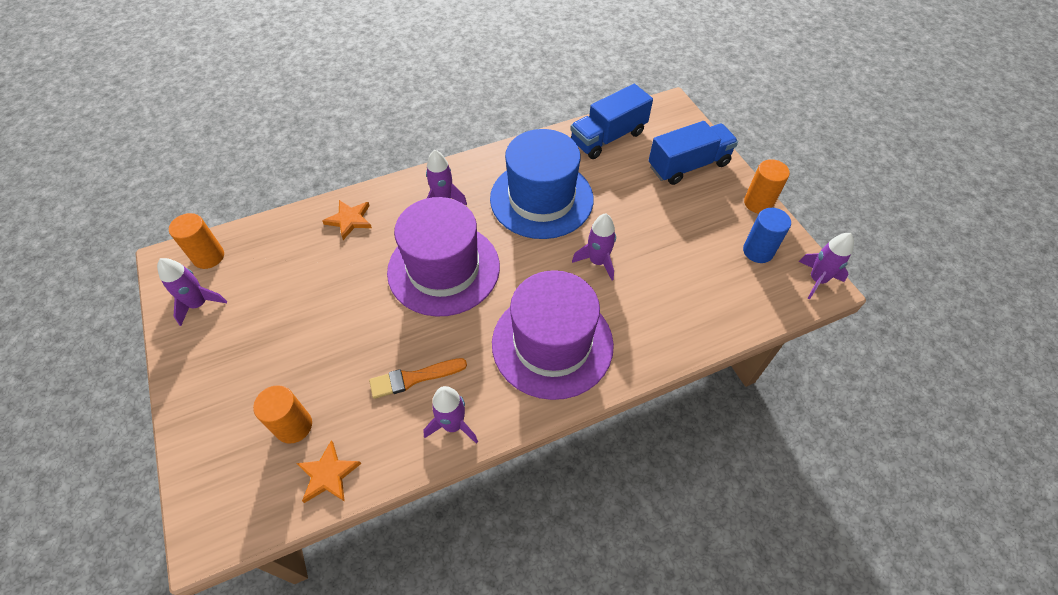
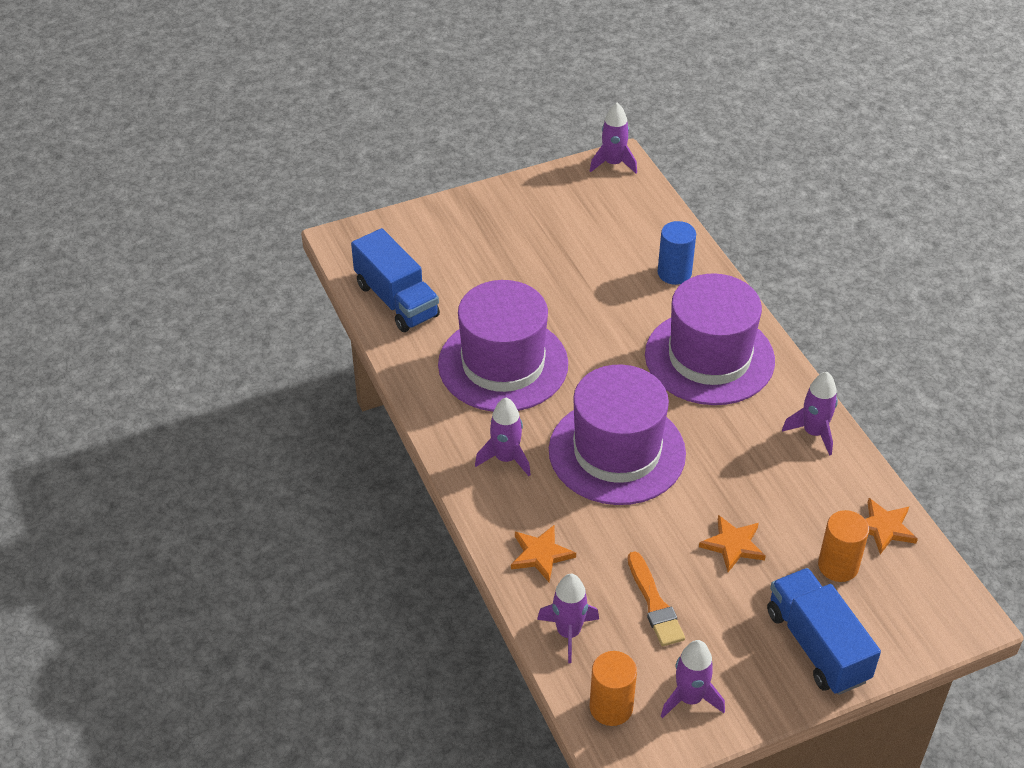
camera: 90 degrees left, 10 degrees down
(333, 345) = (733, 545): none -> orange star
(414, 378) = (766, 468): orange brush -> orange brush (654, 604)
(541, 199) = (503, 364): blue hat -> purple hat
(597, 261) = (599, 319): purple rocket -> purple rocket (568, 633)
(688, 165) = (450, 235): blue truck -> blue truck (817, 646)
(758, 203) = (510, 188): orange cylinder -> none
(758, 251) = (578, 197): blue cylinder -> blue cylinder (674, 273)

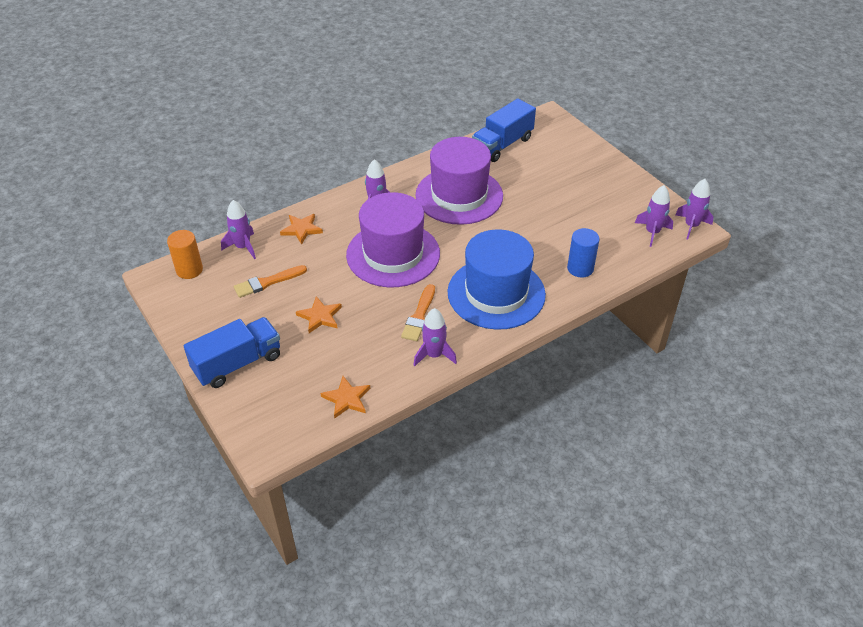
camera: 80 degrees right, 0 degrees up
(690, 698) = (195, 304): purple rocket -> purple rocket (652, 232)
(709, 357) = (496, 293): purple hat -> blue hat
(742, 438) = (419, 316): none -> orange brush
(838, 566) = (308, 373): orange cylinder -> none

